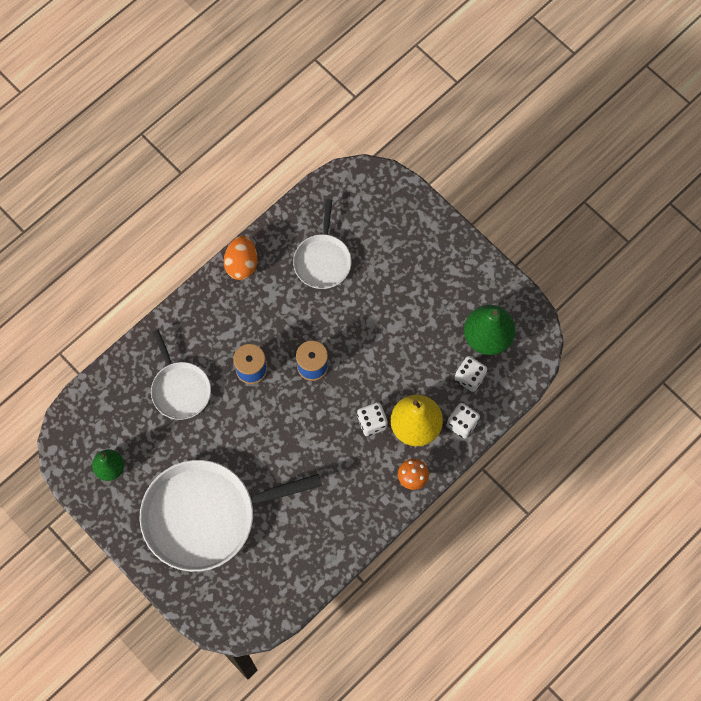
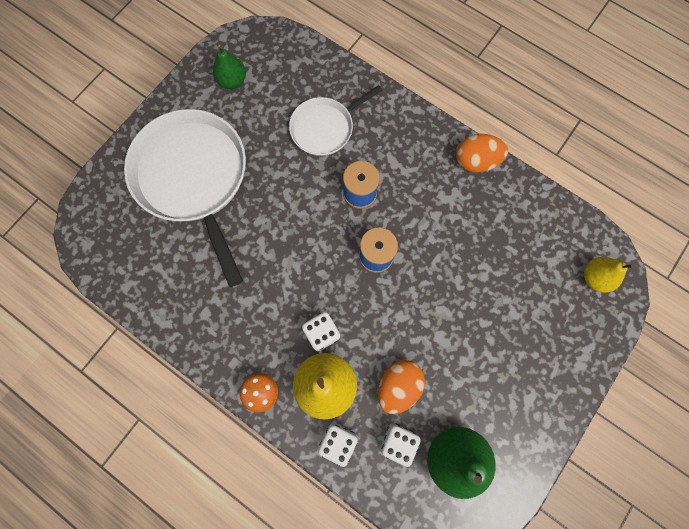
camera: 80 degrees right, 5 degrees up
(323, 260) = (502, 244): white pan -> none
(365, 195) = (595, 277): none -> yellow pear
(426, 369) = (398, 386): none -> orange egg

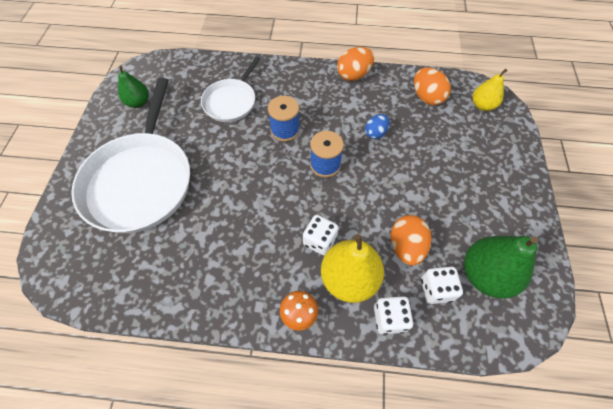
camera: 30 degrees left, 15 degrees down
(193, 178) = (141, 181): white pan -> white pan turned 120 degrees counterclockwise
(451, 247) = (375, 133): none -> blue egg
(538, 233) = (427, 97): none -> orange egg

